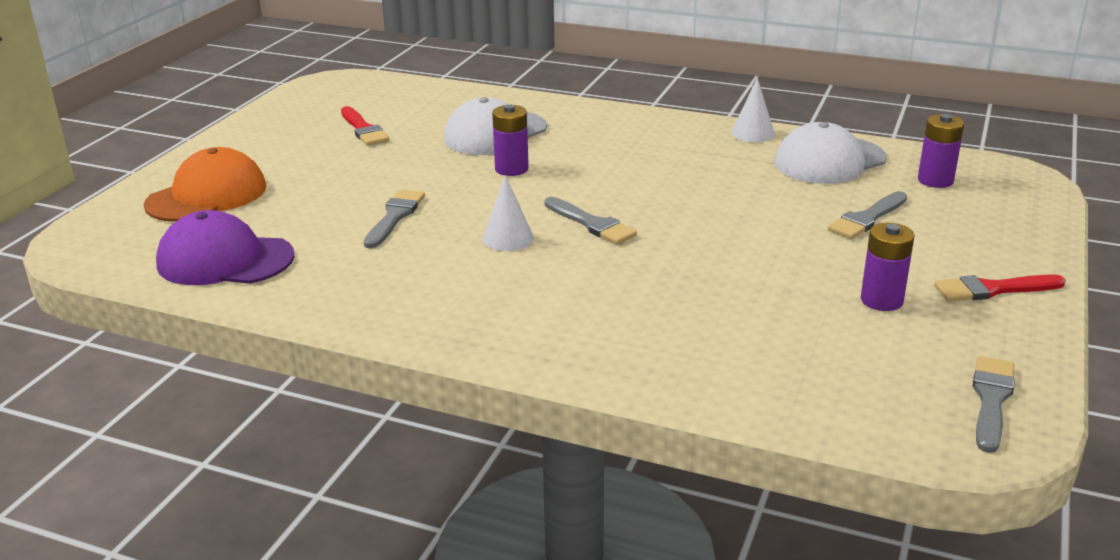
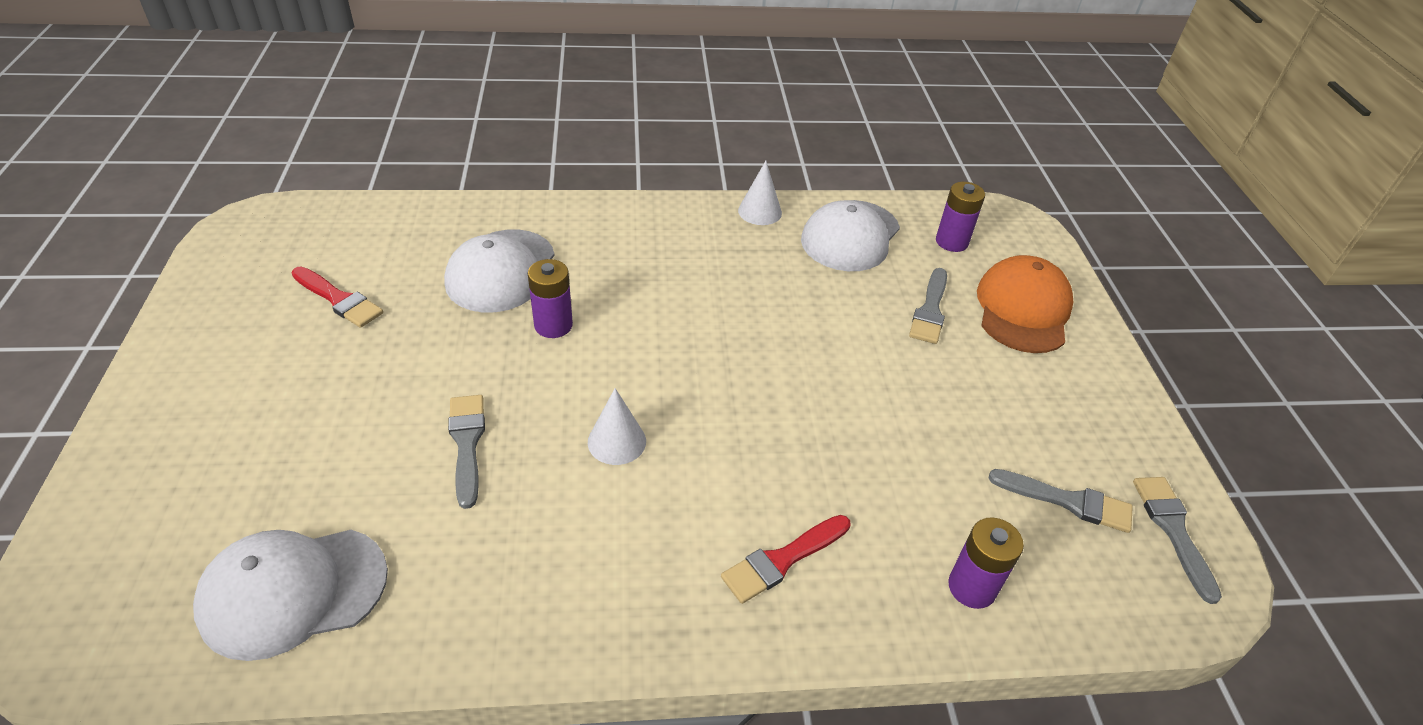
camera: 30 degrees left, 15 degrees up
(207, 195) = (196, 475): orange cap -> orange cap (1023, 309)
(225, 260) = (293, 591): purple cap -> white cap
(591, 224) = (689, 391): grey brush -> grey brush (1068, 501)
(881, 300) = (1011, 423): purple battery -> purple battery (972, 587)
(993, 289) = (1083, 378): red brush -> red brush (782, 560)

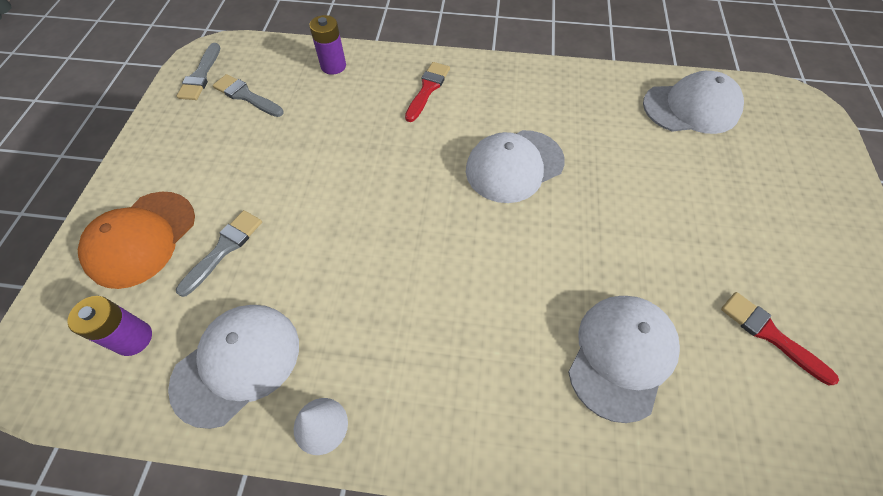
camera: 165 degrees left, 15 degrees up
(467, 443) = (616, 177): grey brush -> none
(553, 325) = (563, 275): purple battery -> none
(617, 441) = (514, 166): white cone -> white cap
(782, 560) = (427, 89): red brush -> red brush turned 45 degrees counterclockwise

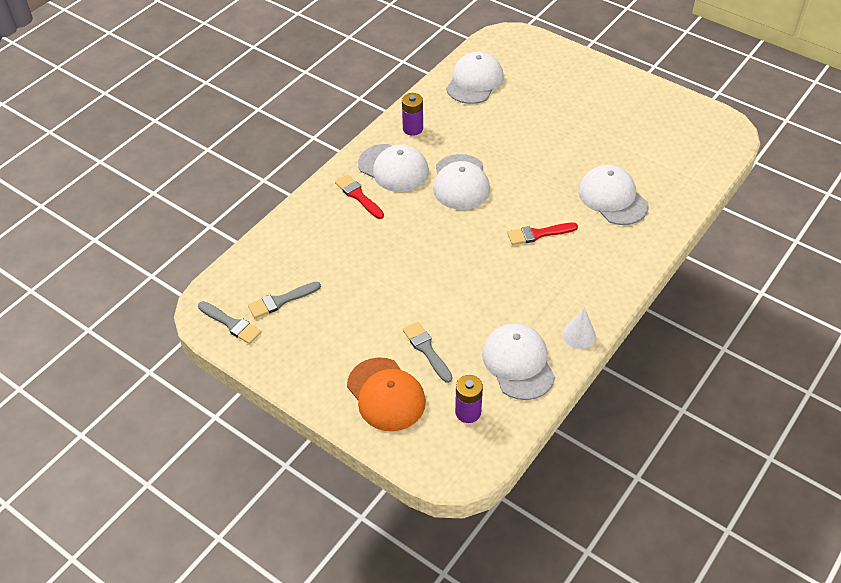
camera: 60 degrees left, 10 degrees down
(333, 66) = (289, 239): purple battery -> purple battery (413, 129)
(490, 99) = (393, 168): none -> white cap
(770, 334) = (634, 138): red brush -> red brush (538, 234)

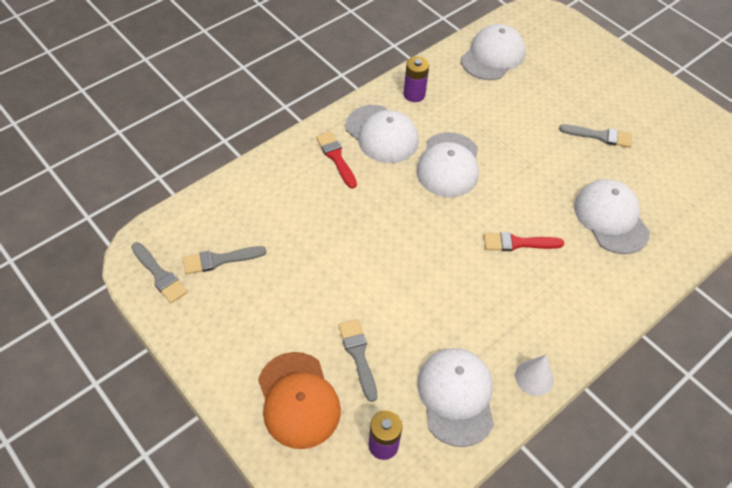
camera: 10 degrees right, 5 degrees up
(587, 132) = (600, 136): none -> grey brush

